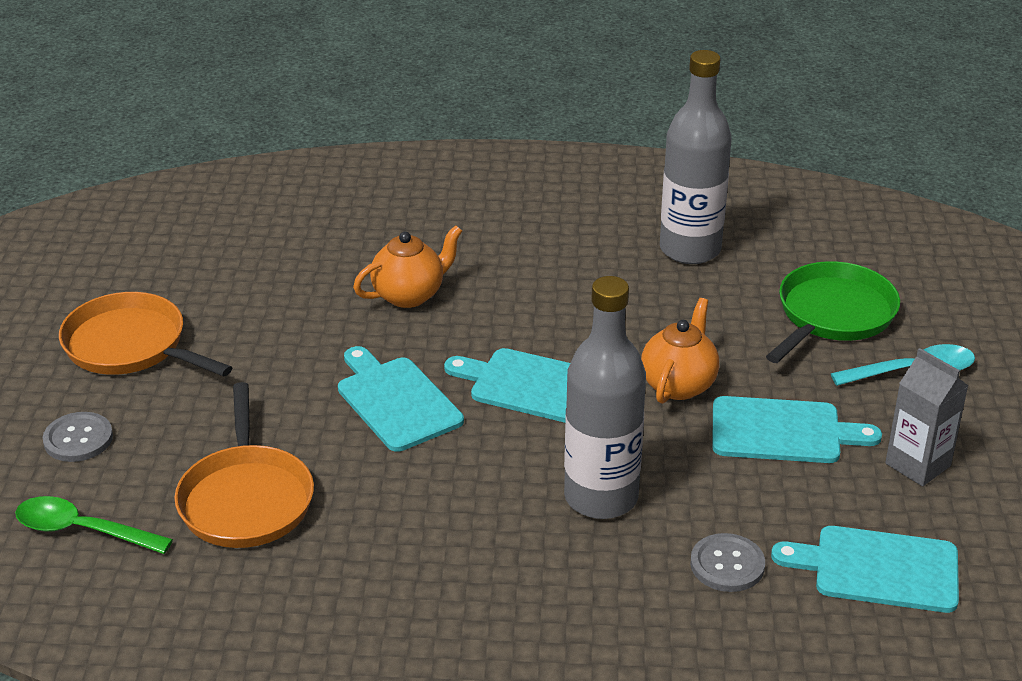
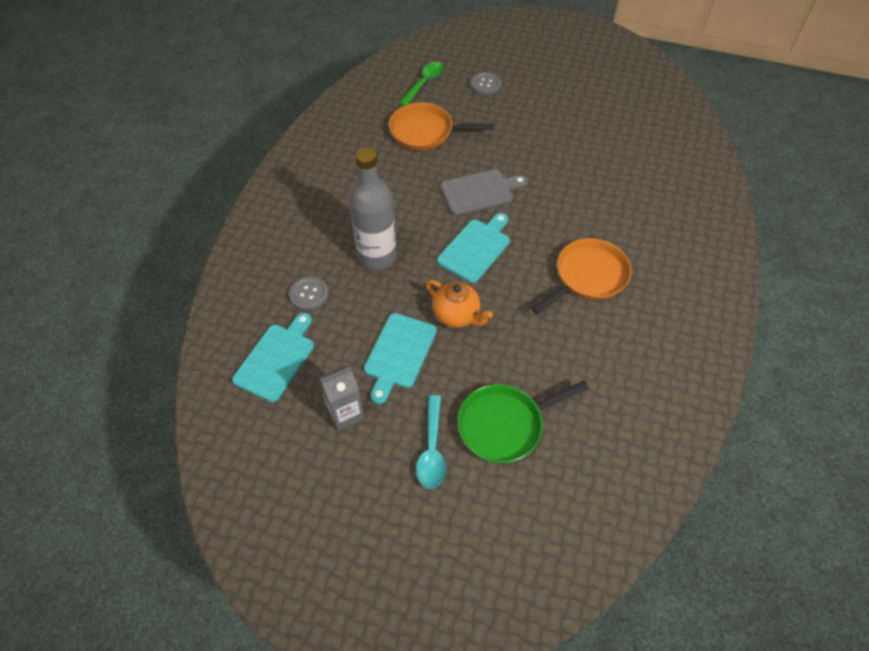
camera: 105 degrees right, 20 degrees up
(131, 346) = (552, 104): orange pan -> orange pan (588, 276)
(396, 401) = (480, 191): turquoise cutting board -> grey cutting board
(409, 295) = (574, 212): orange teapot -> none
(690, 249) = (598, 364): grey bottle -> none
(833, 315) = (504, 425): green pan -> green pan turned 105 degrees clockwise

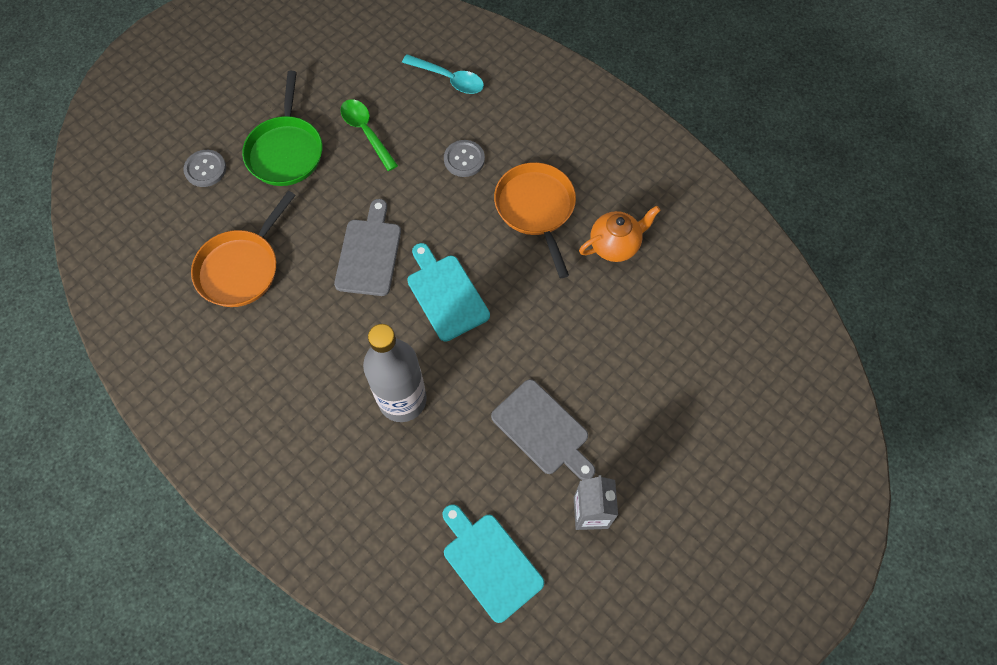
camera: 65 degrees left, 10 degrees up
(309, 294) = (417, 495): grey button -> grey button (464, 159)
(399, 354) = (543, 430): turquoise cutting board -> grey cutting board
(424, 83) = (157, 233): green spoon -> green spoon (366, 132)
(432, 449) = (666, 444): turquoise spoon -> turquoise spoon (449, 79)
(457, 315) = (523, 352): orange teapot -> orange teapot (615, 245)
(504, 425) = (667, 366): green pan -> green pan (286, 151)

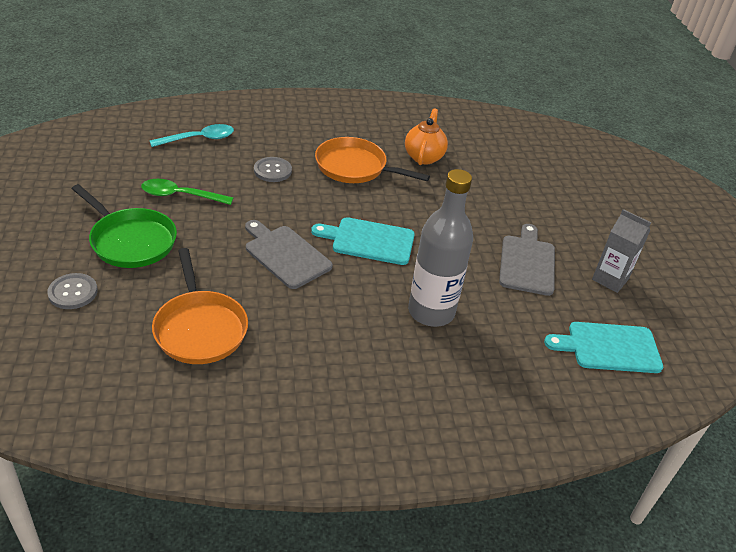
camera: 55 degrees left, 25 degrees down
(543, 430) = (527, 262): grey cutting board -> grey cutting board turned 75 degrees counterclockwise

